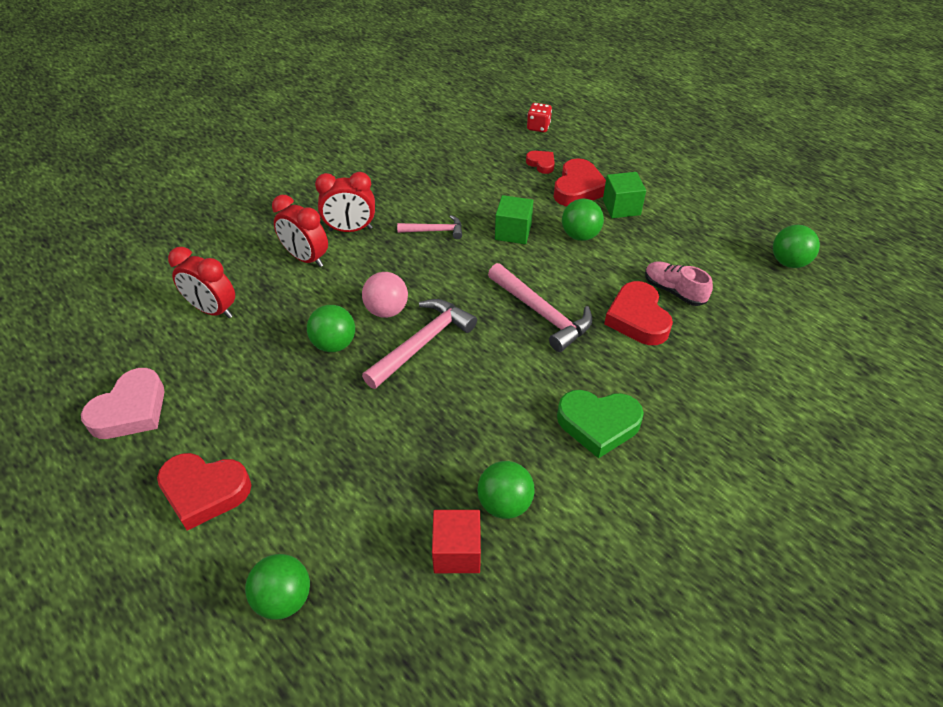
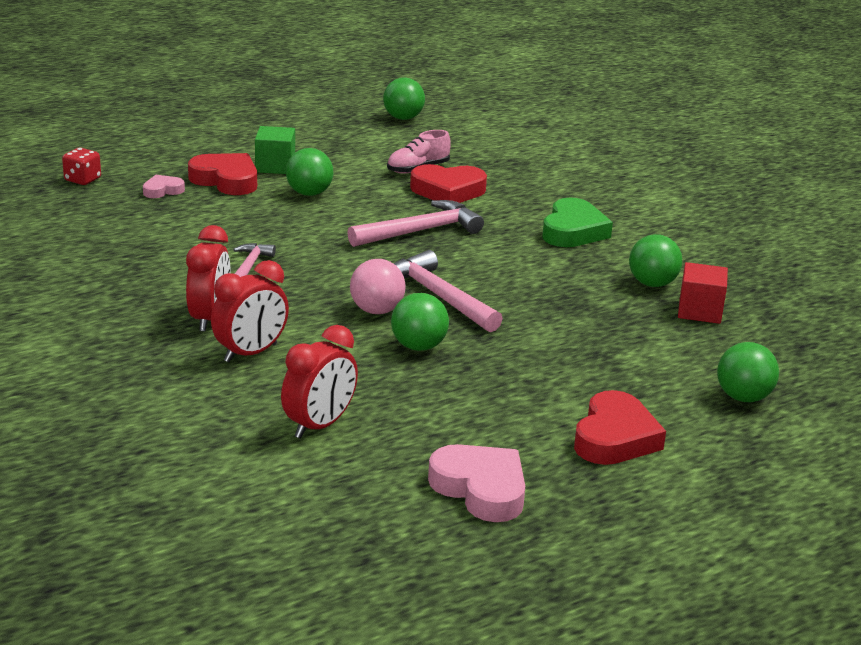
camera: 80 degrees left, 20 degrees down
(513, 232) = (281, 225): green cube -> none
(541, 164) = (163, 190): red heart -> pink heart

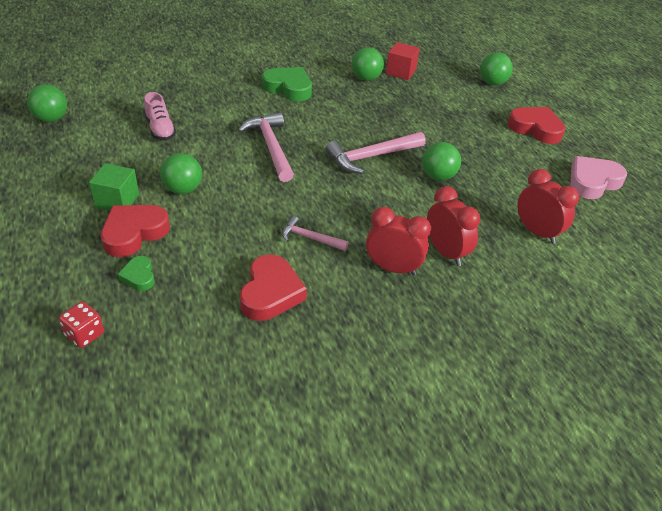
camera: 80 degrees left, 15 degrees up
(163, 190) = (139, 276): pink heart -> green heart
(377, 310) = (388, 186): pink ball -> none
(448, 191) = (206, 123): red heart -> red heart (270, 293)

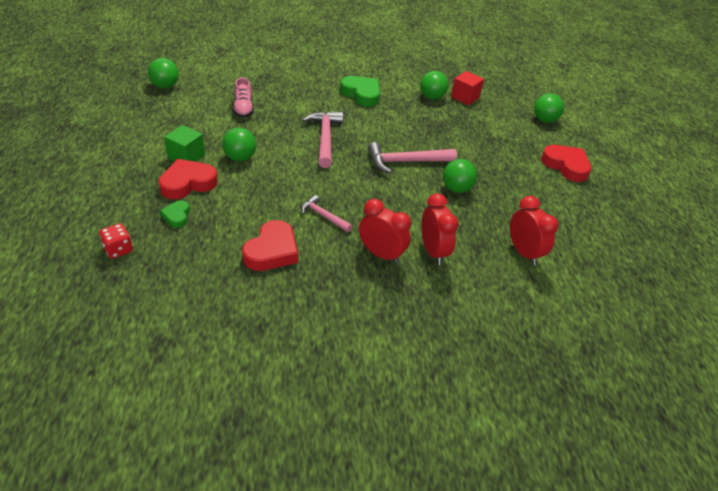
camera: 15 degrees right, 0 degrees up
(593, 182) = (598, 221): pink heart -> none

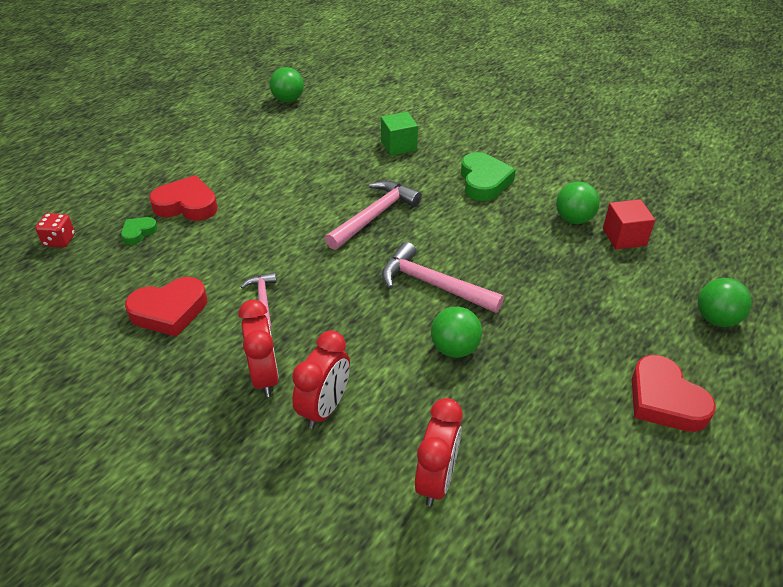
camera: 45 degrees right, 0 degrees up
(186, 156) = (218, 178): green cube -> green cube (399, 146)
(240, 158) = (263, 200): green ball -> none
(243, 109) = (331, 150): pink shoe -> none
(566, 166) = (665, 400): red heart -> red heart turned 150 degrees clockwise

